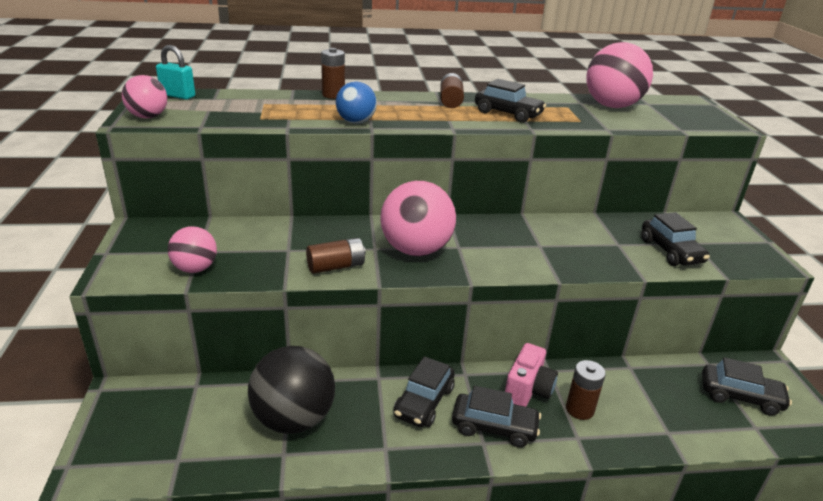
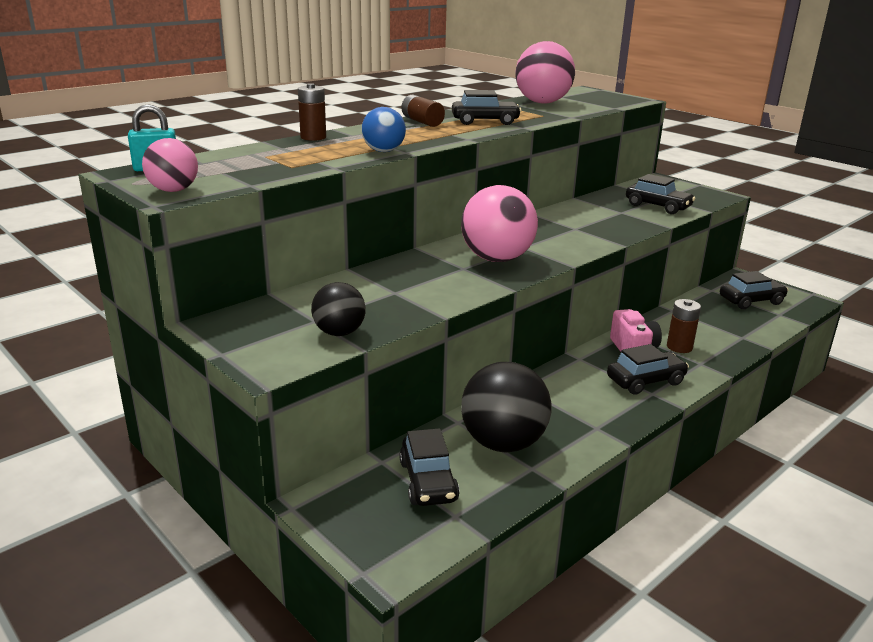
camera: 35 degrees left, 5 degrees down
(195, 269) = (339, 333): pink ball -> black ball
(336, 266) = (457, 289): brown battery -> none
(424, 402) = (579, 388): black car -> black car (428, 481)

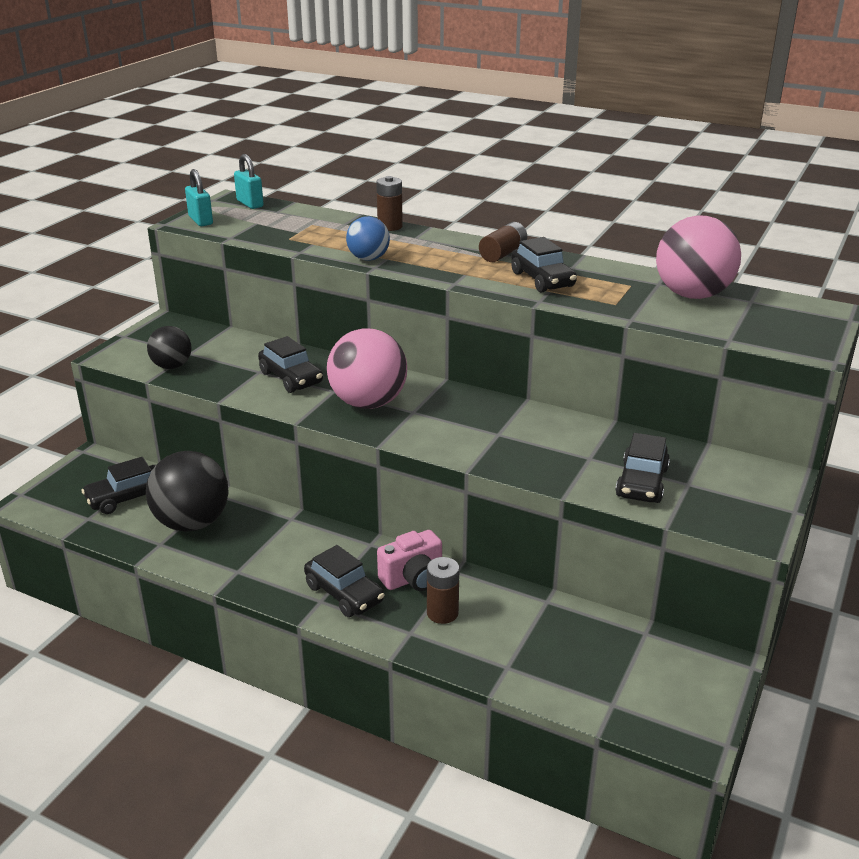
camera: 70 degrees right, 5 degrees up
(173, 190) = (200, 220): pink ball -> turquoise padlock
(751, 301) = (637, 674): black car -> black car (291, 378)

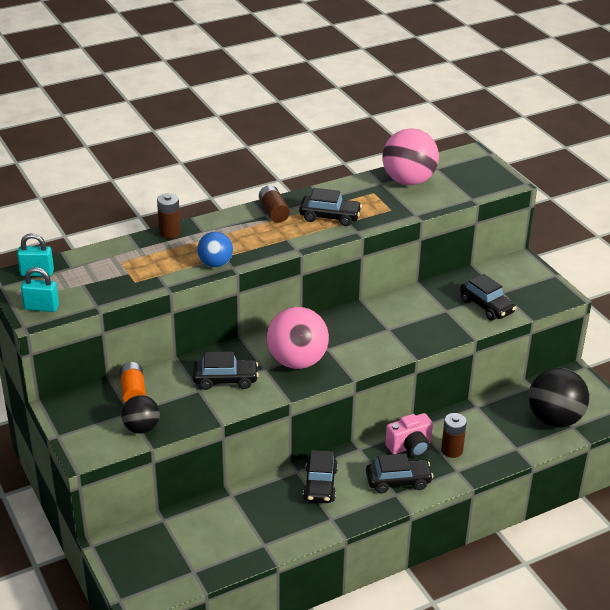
camera: 55 degrees left, 5 degrees up
(127, 498) = (187, 542): black car -> black car (320, 485)
(192, 523) = (254, 520): black ball -> black ball (554, 419)
(221, 343) = (133, 392): none -> orange battery
(413, 578) = (410, 447): pink camera -> pink camera turned 60 degrees clockwise

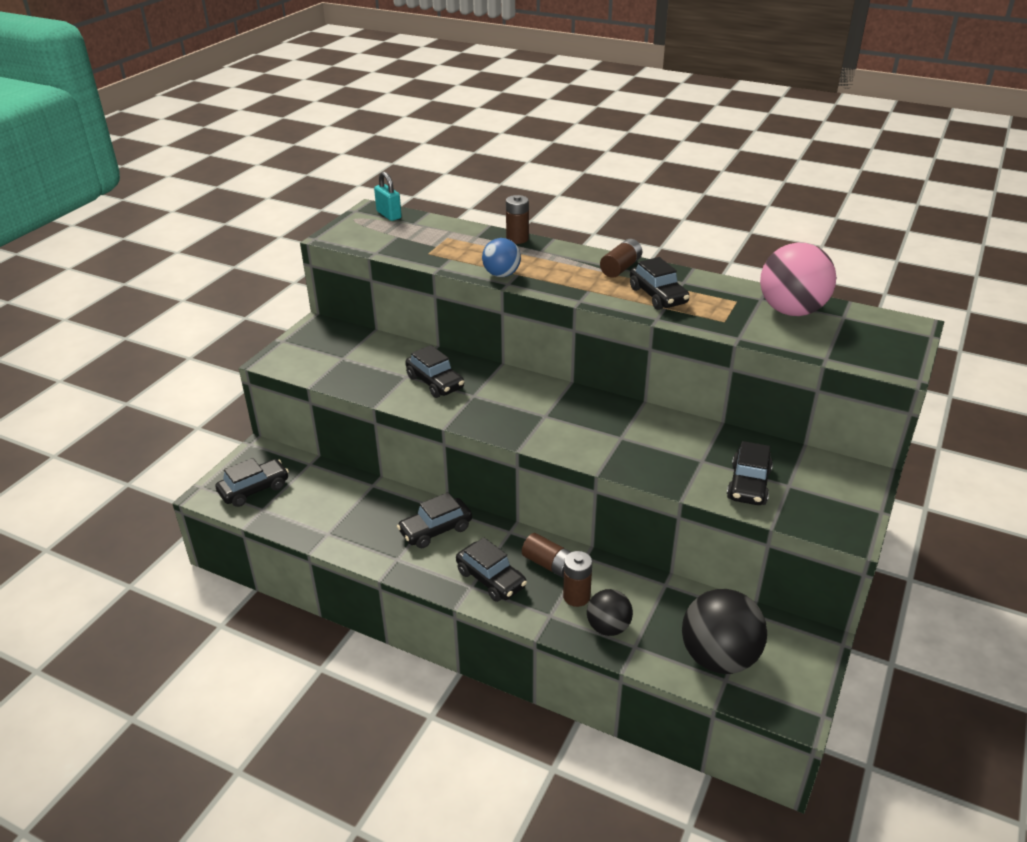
camera: 55 degrees right, 0 degrees up
(41, 307) = (347, 234): turquoise padlock -> none
(133, 392) = (370, 347): orange battery -> none
(141, 428) = (329, 371): black ball -> black ball (608, 627)
(161, 567) = (254, 489): none -> black car
(297, 361) = (505, 407): pink ball -> none
(410, 447) = (549, 564): pink camera -> brown battery

